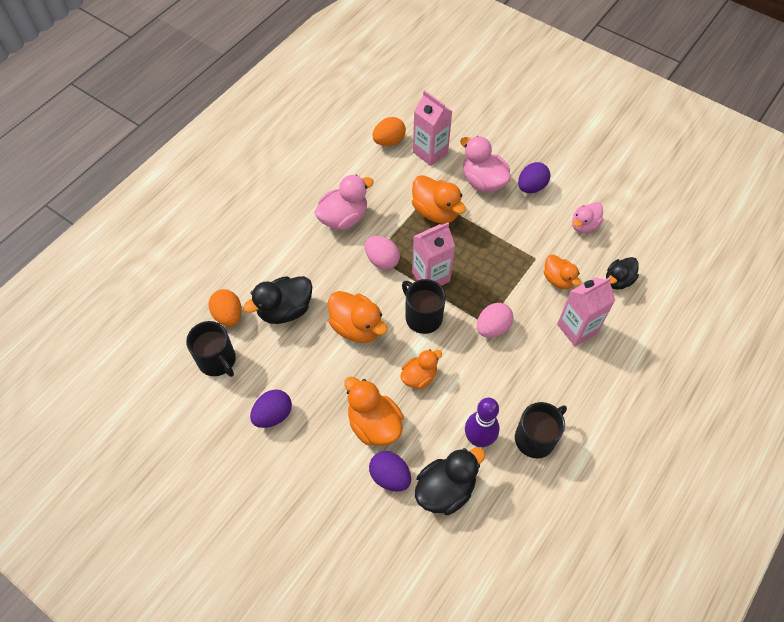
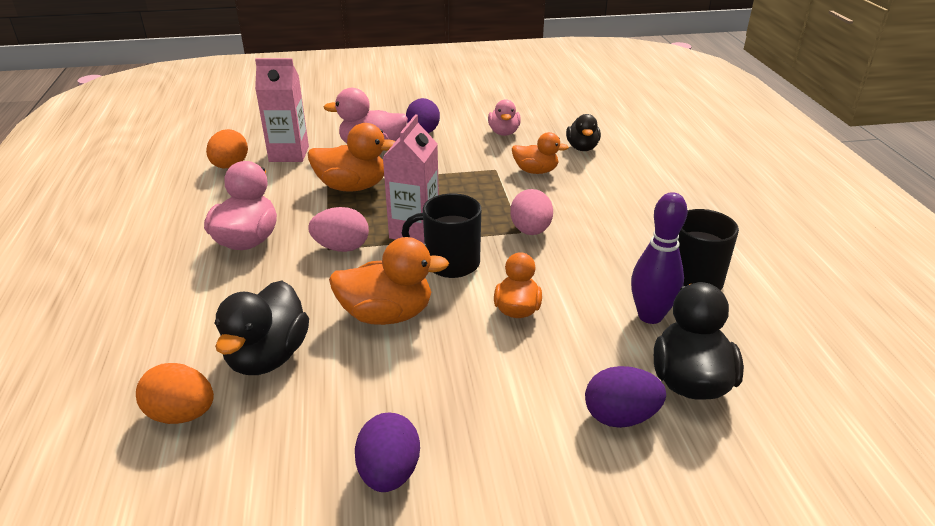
camera: 45 degrees left, 25 degrees down
(217, 360) = (221, 475): black mug -> none
(374, 424) = (531, 383): orange duck -> none
(577, 329) = (600, 190): pink carton -> none

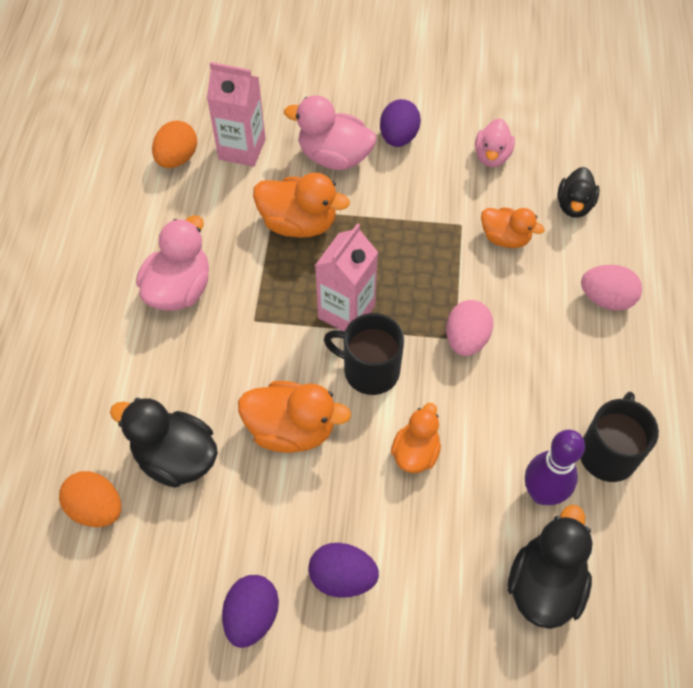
camera: 15 degrees right, 25 degrees up
(268, 356) = (175, 457): black duck -> black duck turned 90 degrees clockwise
(341, 247) = (268, 321): pink egg -> pink egg (606, 299)
(620, 417) = (464, 609): purple egg -> purple egg (342, 577)

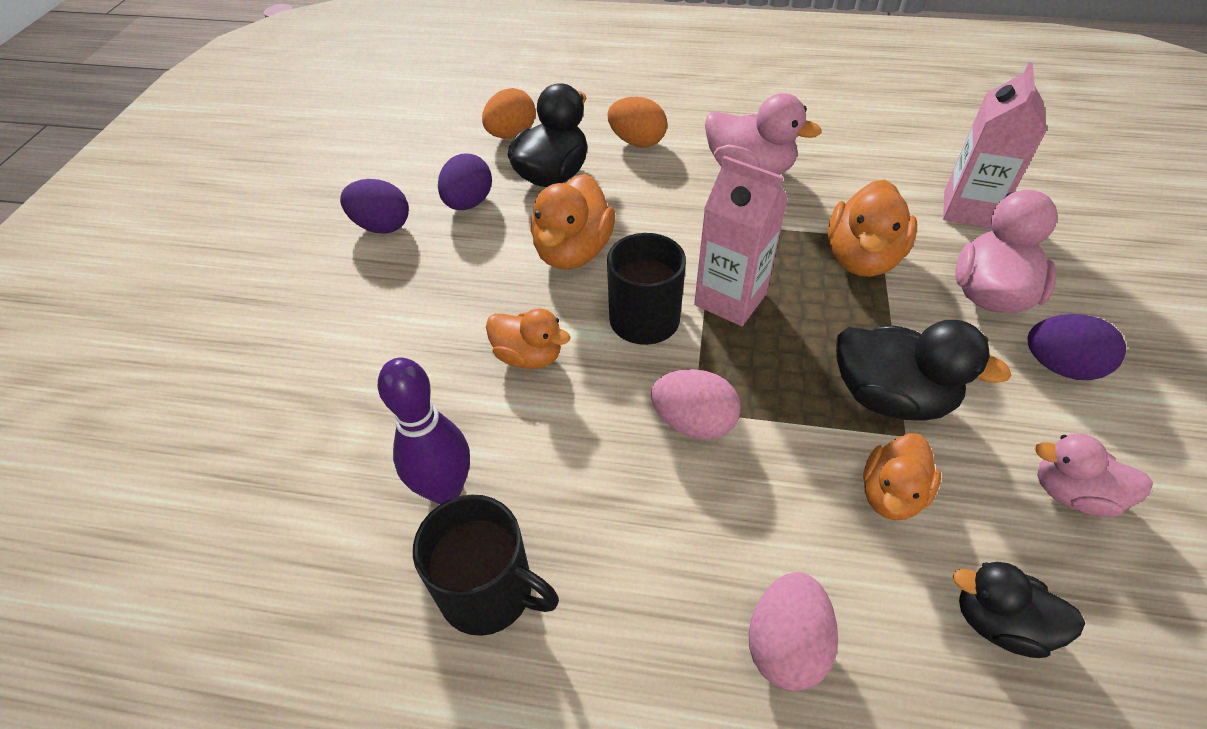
camera: 95 degrees right, 10 degrees down
(177, 158) = (933, 161): orange egg -> orange egg (637, 142)
(342, 577) = (397, 288): purple egg -> purple egg (468, 203)
(544, 584) = (323, 475): black duck -> black duck (890, 397)

